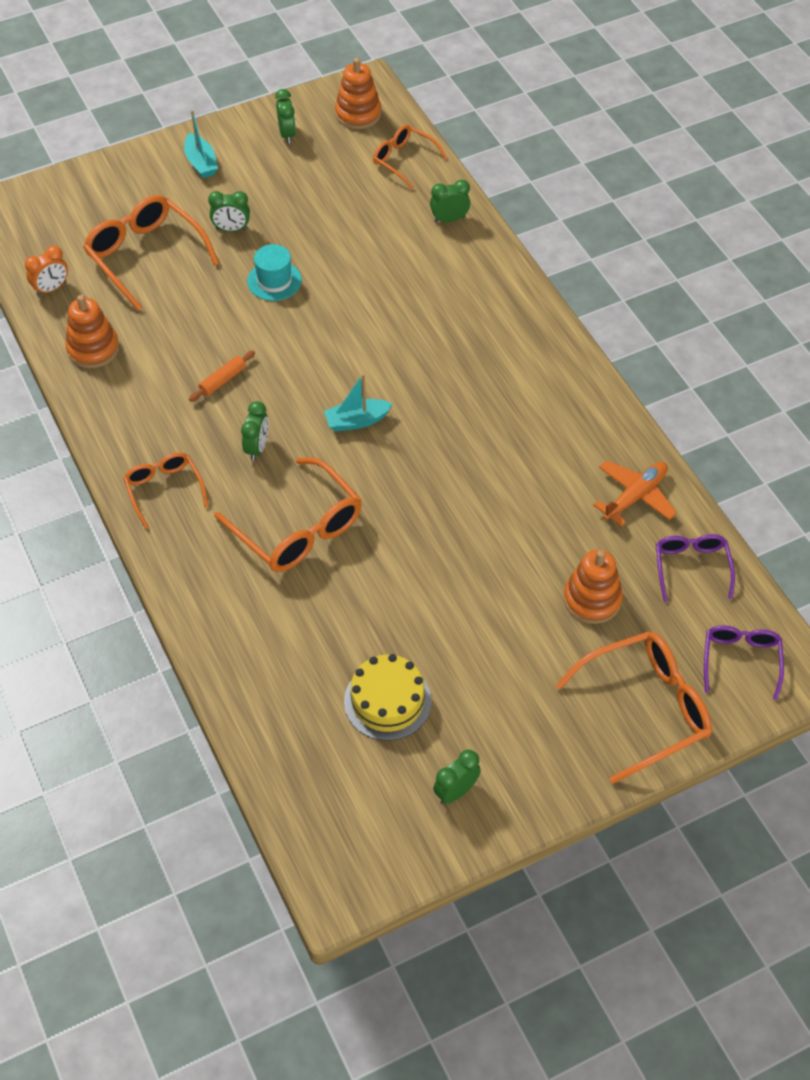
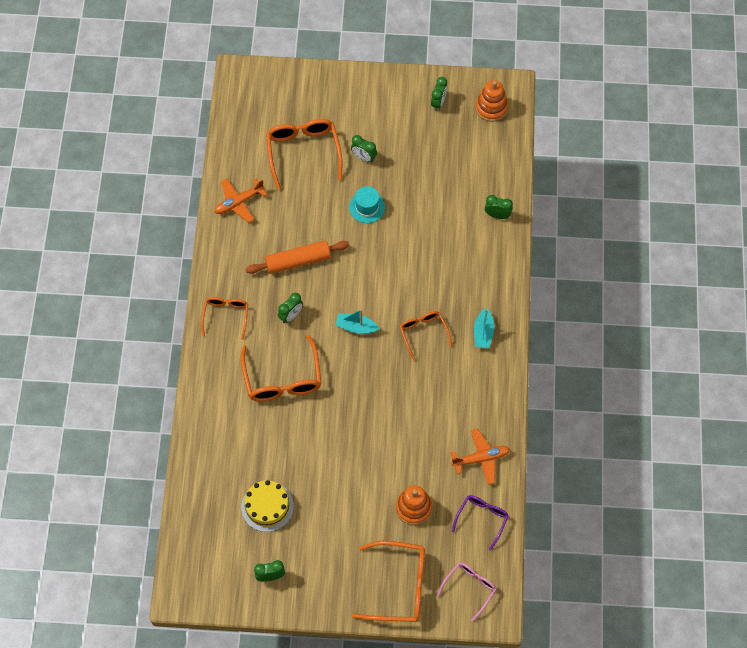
camera: 30 degrees right, 10 degrees up
(51, 288) = (238, 149): orange clock -> none
(93, 349) = (238, 202): orange stacking toy -> orange plane
(201, 163) = (374, 99): turquoise boat -> turquoise boat (483, 333)
(223, 380) = (298, 261): orange rolling pin -> orange rolling pin, size x1.90
(404, 160) = (497, 157): orange glasses -> orange glasses (423, 333)
(740, 660) = (469, 588): purple glasses -> pink glasses

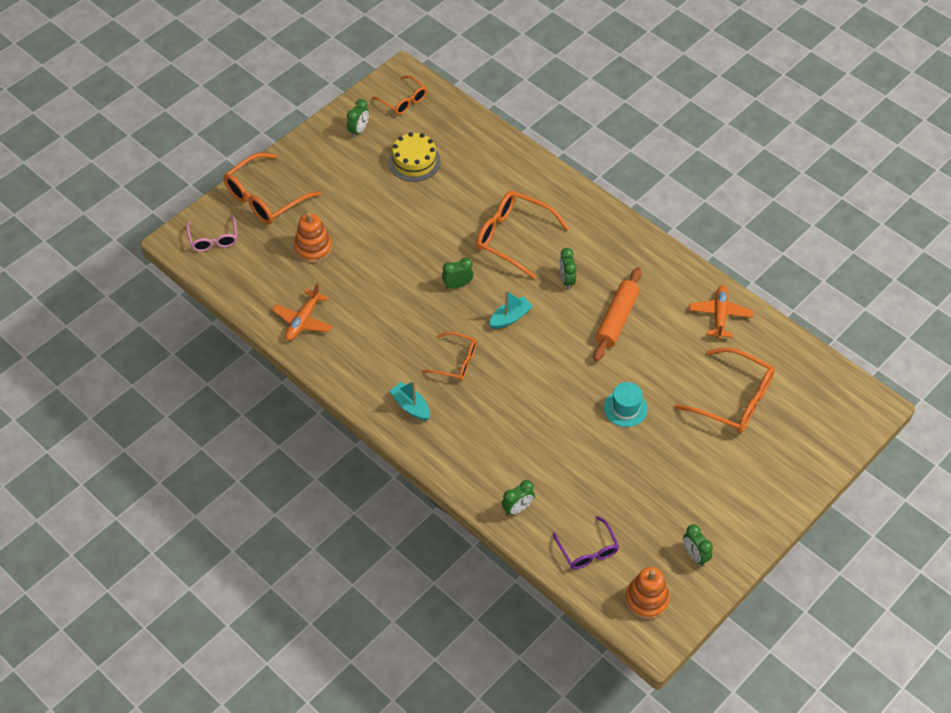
camera: 130 degrees right, 10 degrees down
(226, 316) = (610, 236): orange glasses -> orange glasses (403, 101)
(364, 157) = (684, 444): green clock -> green clock (457, 285)
(482, 519) = (255, 285): purple glasses -> purple glasses (588, 550)

